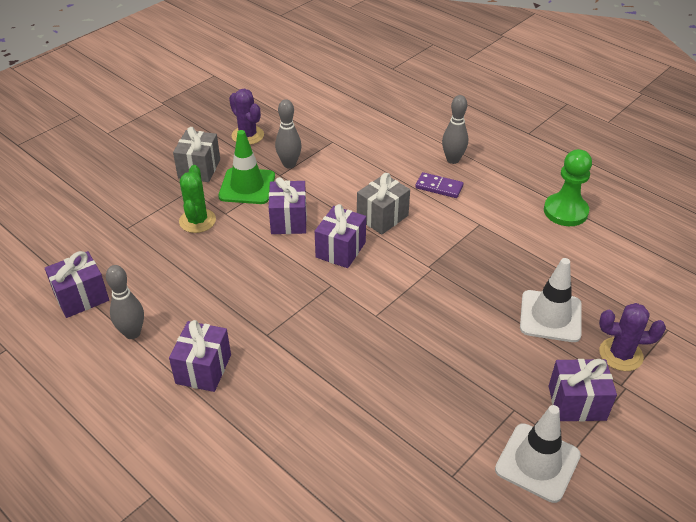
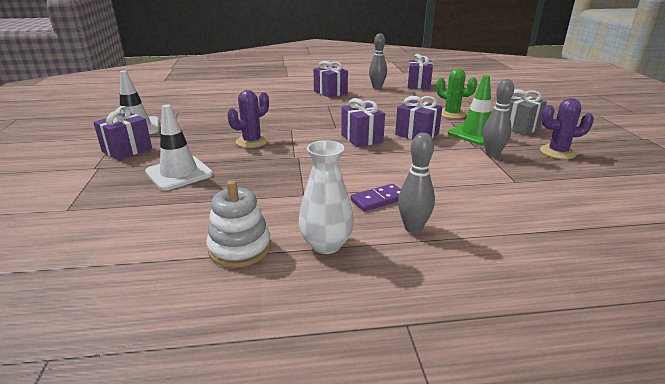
camera: 130 degrees right, 15 degrees down
(382, 217) = (374, 162): grey gift -> none
(514, 182) = (326, 244): none -> white vase
(565, 211) = (240, 248): green pawn -> white stacking toy
(620, 354) = (106, 179): purple cactus -> purple cactus (252, 141)

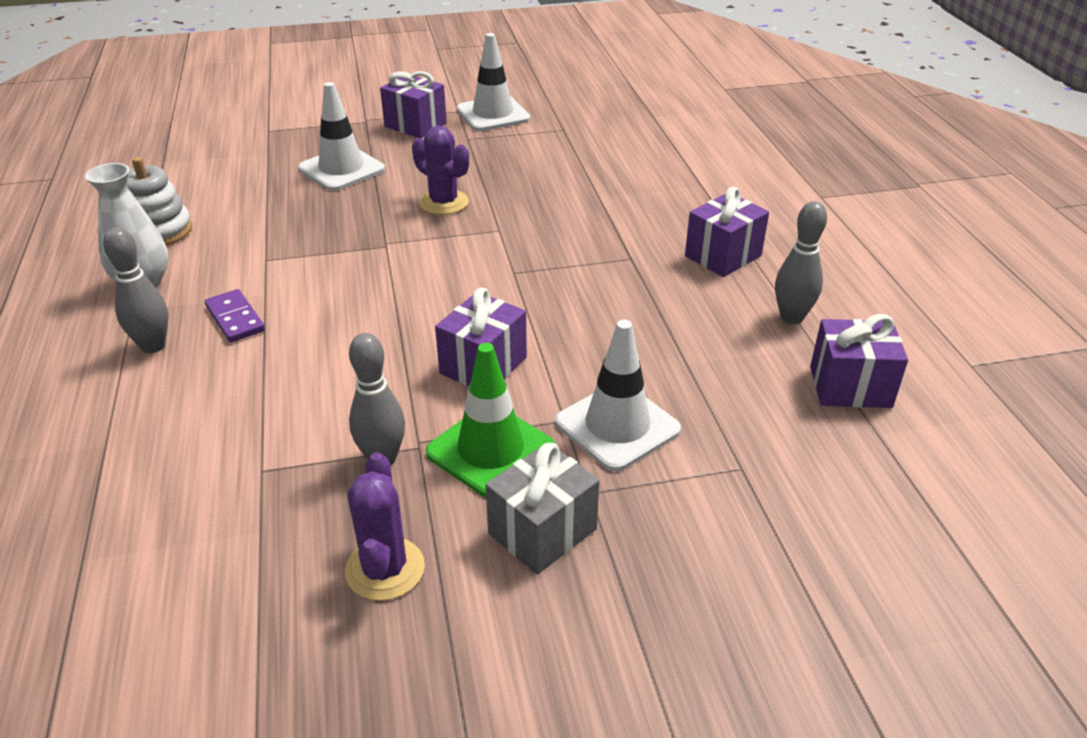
camera: 85 degrees right, 10 degrees up
(362, 138) = (459, 301): purple gift -> none
(452, 114) = (617, 426): green cactus -> white traffic cone

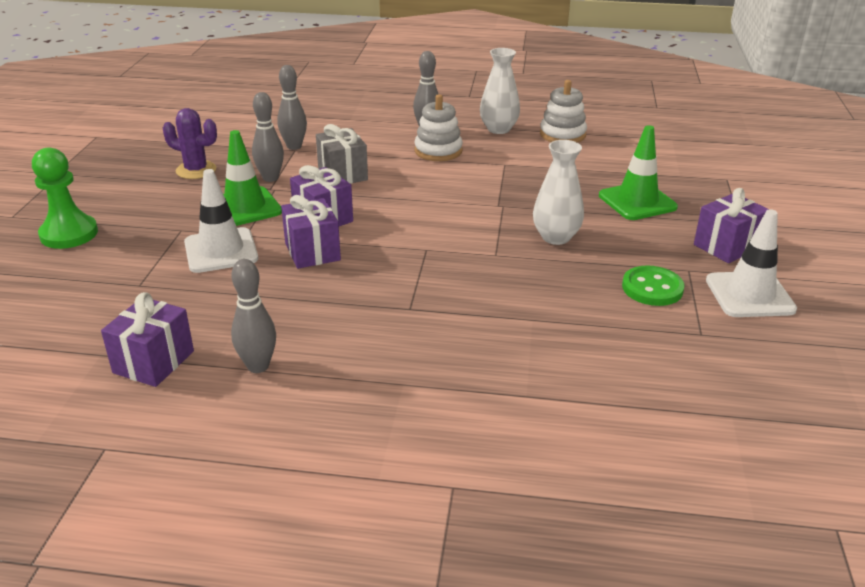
camera: 110 degrees right, 5 degrees down
(235, 319) = (438, 151): purple domino -> white stacking toy
(248, 475) = (294, 146): none -> grey bowling pin
(341, 169) = (637, 201): white traffic cone -> green traffic cone
(443, 203) = (555, 237): purple cactus -> white vase
(509, 150) = (652, 288): none -> green button
(542, 531) = (171, 211): grey gift -> grey gift (342, 174)
(683, 627) = (69, 234): none -> green pawn
(723, 256) = (378, 361): purple gift -> purple gift (312, 252)

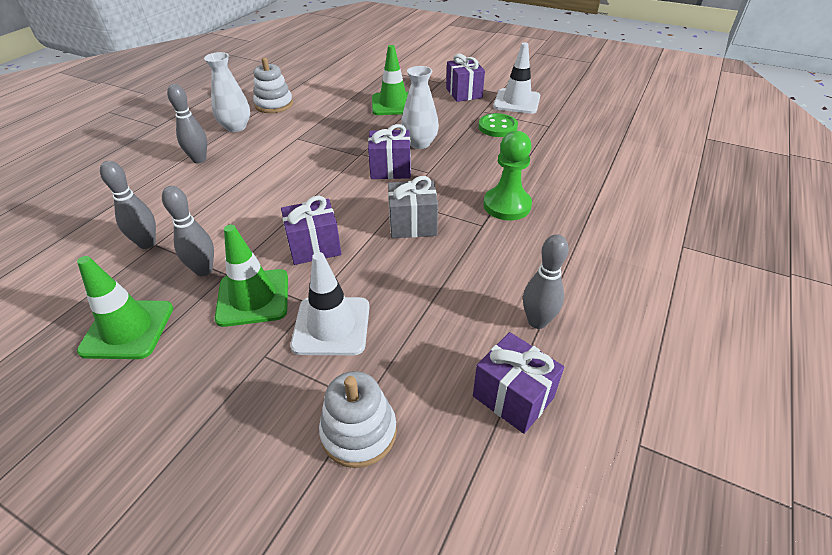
camera: 70 degrees left, 10 degrees up
(69, 234) = (195, 477): green pawn -> green pawn (507, 205)
(196, 170) = (127, 329): purple cactus -> green traffic cone
(312, 252) = (370, 263): purple gift -> purple gift (390, 169)
(342, 174) = (239, 221): grey gift -> grey gift (412, 225)
(438, 151) = (245, 162): white stacking toy -> white stacking toy (359, 432)

